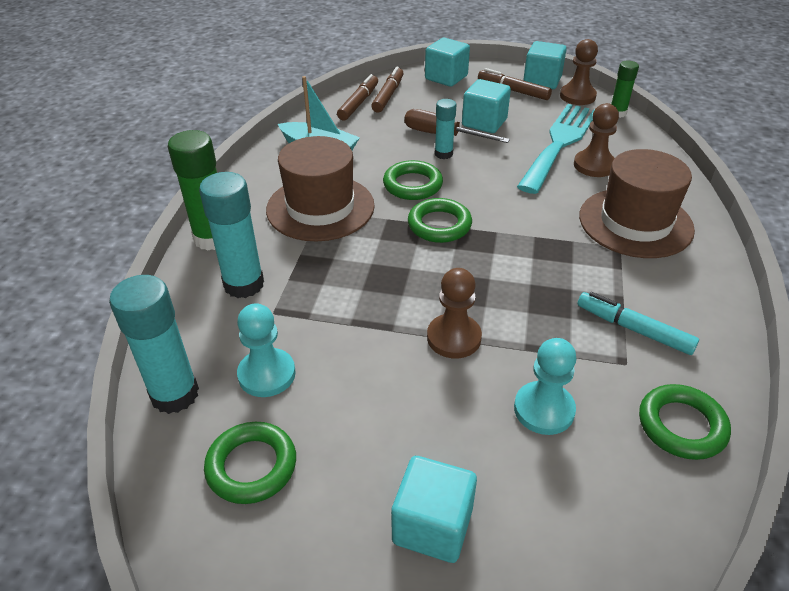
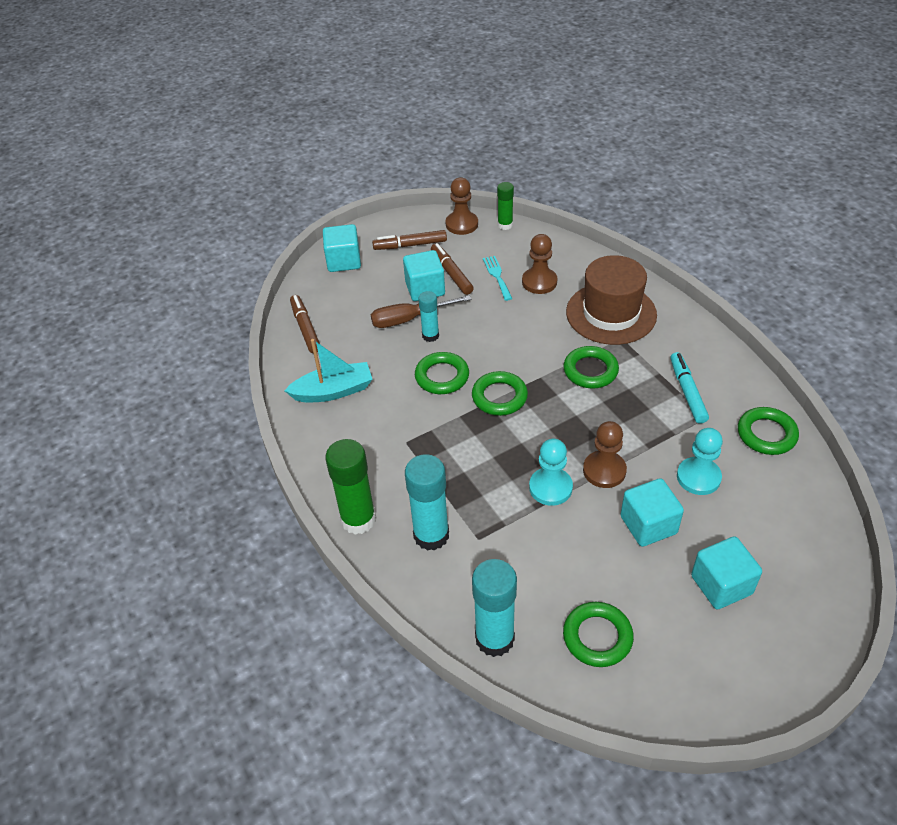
camera: 40 degrees left, 5 degrees up
(267, 374) = (531, 580): turquoise pawn -> turquoise pawn (550, 488)
(320, 207) = (402, 439): brown hat -> none
(388, 95) = (319, 306): brown marker -> brown marker (451, 273)
(542, 81) = (420, 223): turquoise cube -> turquoise cube (648, 525)
(551, 254) = (590, 371): none -> green ring
(559, 143) = (497, 276): turquoise fork -> turquoise fork, size x0.44
(633, 329) = (687, 392): turquoise marker -> turquoise marker turned 90 degrees clockwise

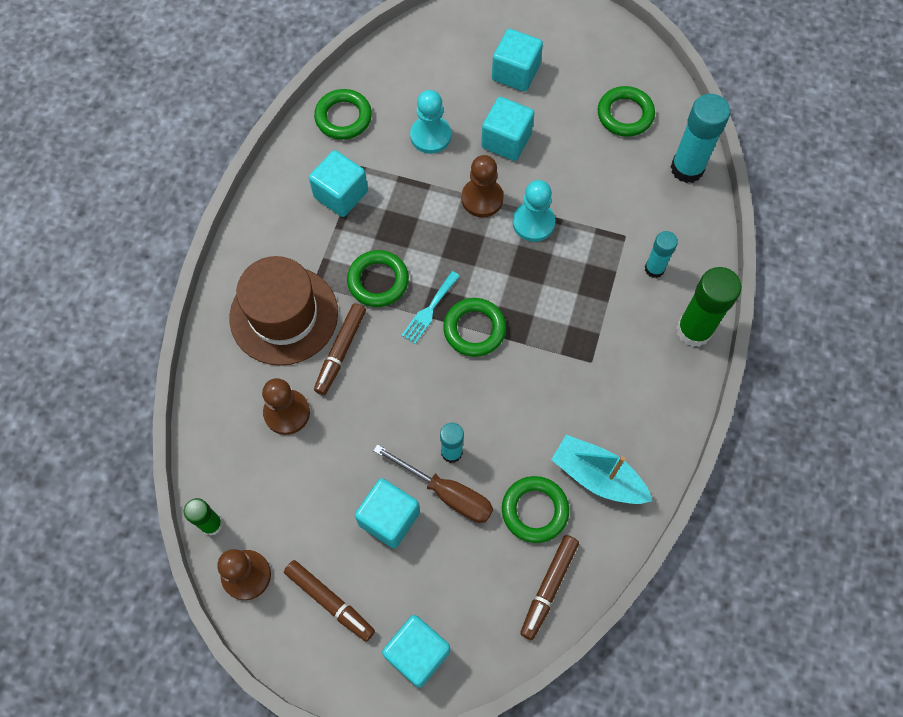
camera: 135 degrees left, 20 degrees up
(431, 535) = (654, 269): turquoise glue stick -> turquoise glue stick, size x0.58
(442, 376) = (494, 396): green ring -> green ring (534, 510)
(451, 273) = (342, 512): brown marker -> brown marker (341, 351)
(497, 276) = (310, 461): turquoise fork -> turquoise fork (429, 310)
(687, 392) = (341, 194): turquoise marker -> turquoise cube

